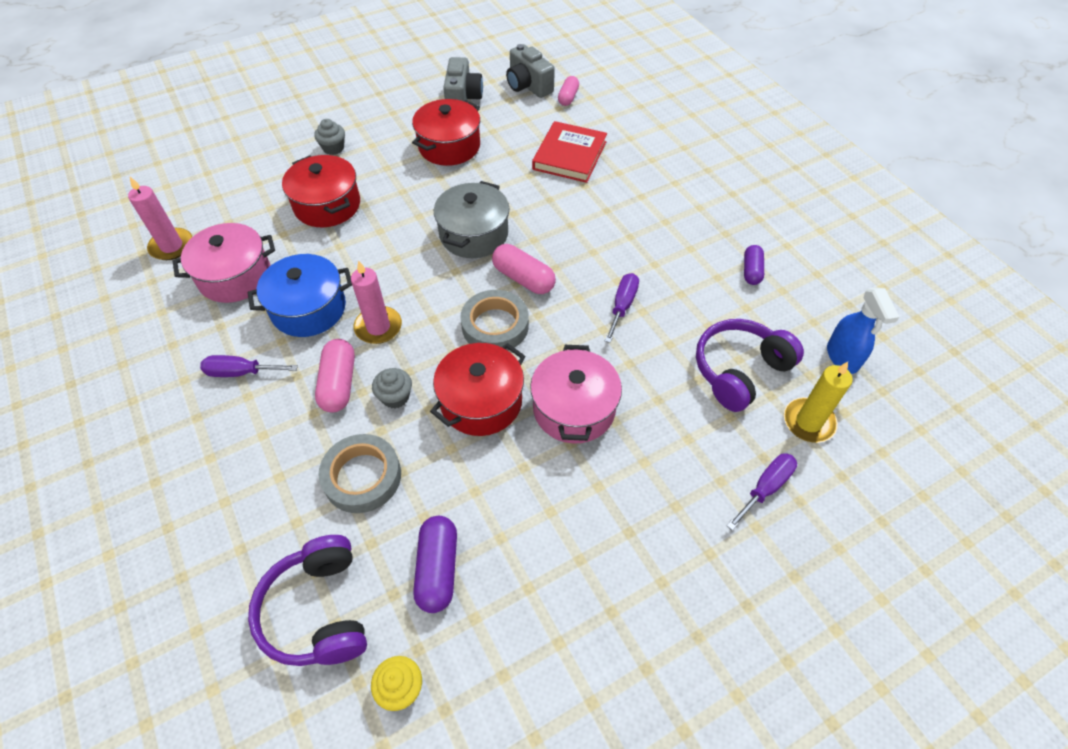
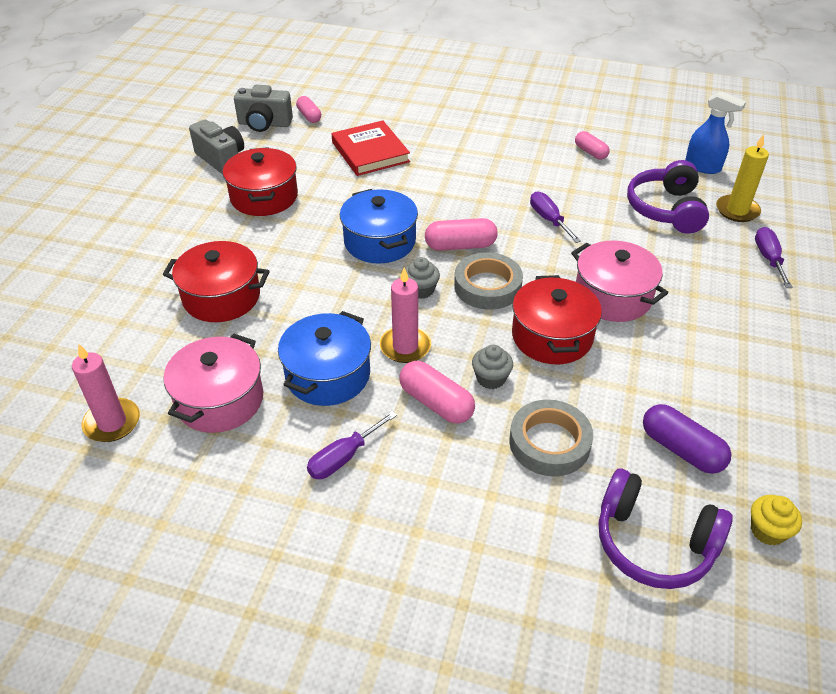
camera: 45 degrees left, 10 degrees down
(333, 148) = (157, 255): grey cupcake -> grey cupcake (421, 290)
(473, 234) = (379, 242): grey pot -> blue pot
(751, 271) = (590, 152): purple capsule -> pink capsule

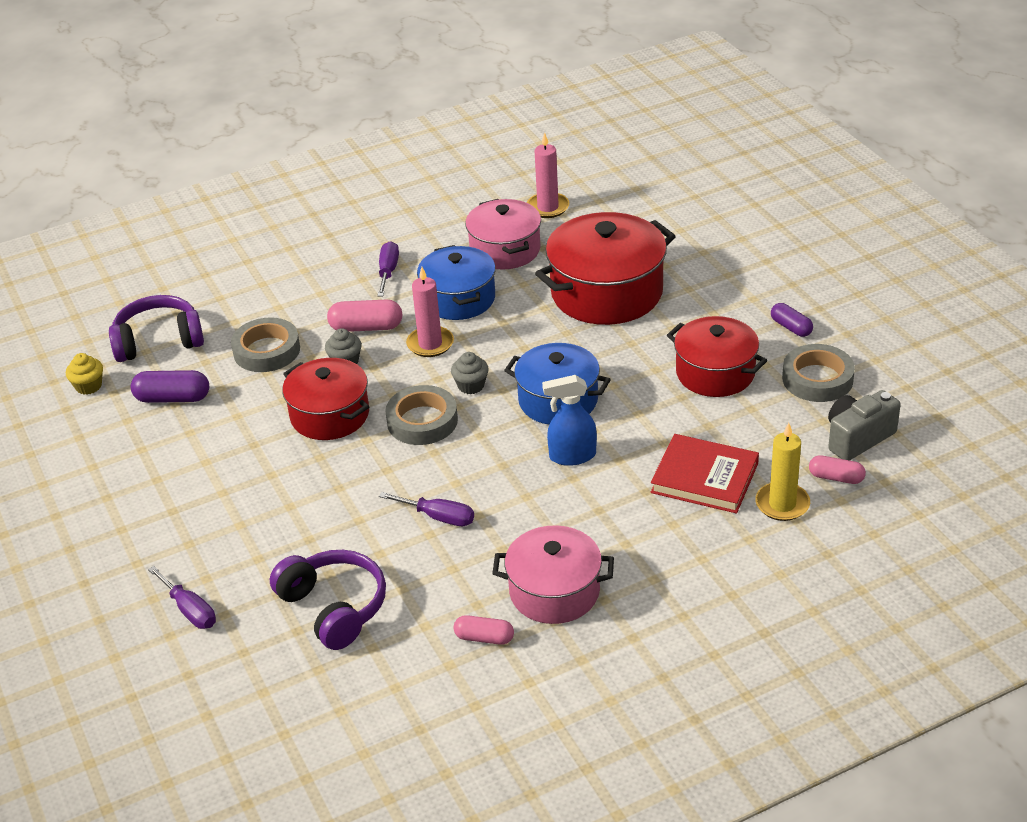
camera: 140 degrees right, 5 degrees down
(172, 193) = (791, 327): none -> purple capsule
(221, 159) = (817, 379): grey camera -> grey tape
(221, 297) = (607, 292): red pot -> red pot, size x1.52
(460, 246) = (487, 440): pink capsule -> none
(612, 296) = (309, 477): pink pot -> pink pot (554, 591)
(703, 167) = (337, 704): blue spray bottle -> blue spray bottle (572, 456)
(737, 210) = (257, 657): yellow candle -> yellow candle (782, 504)

